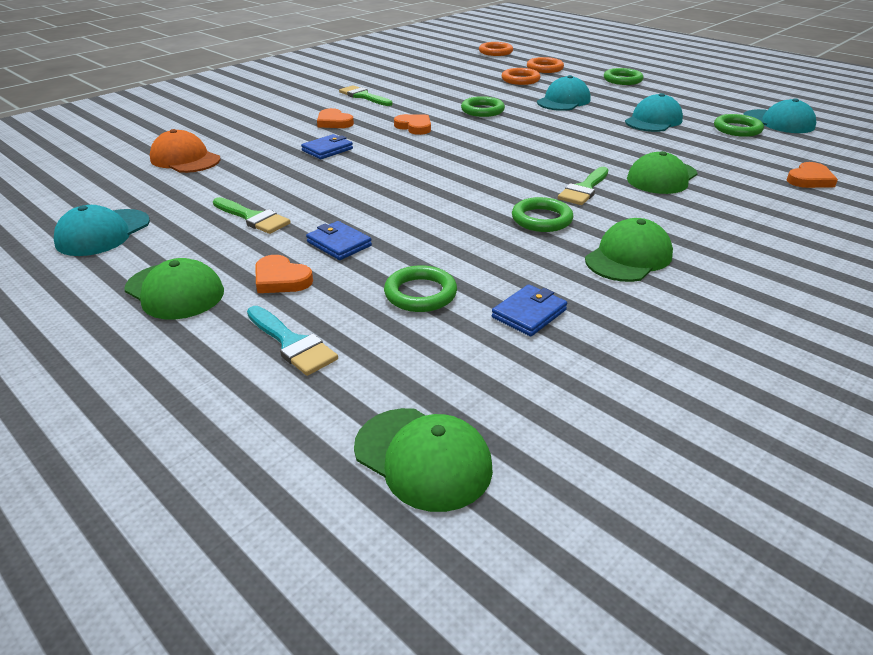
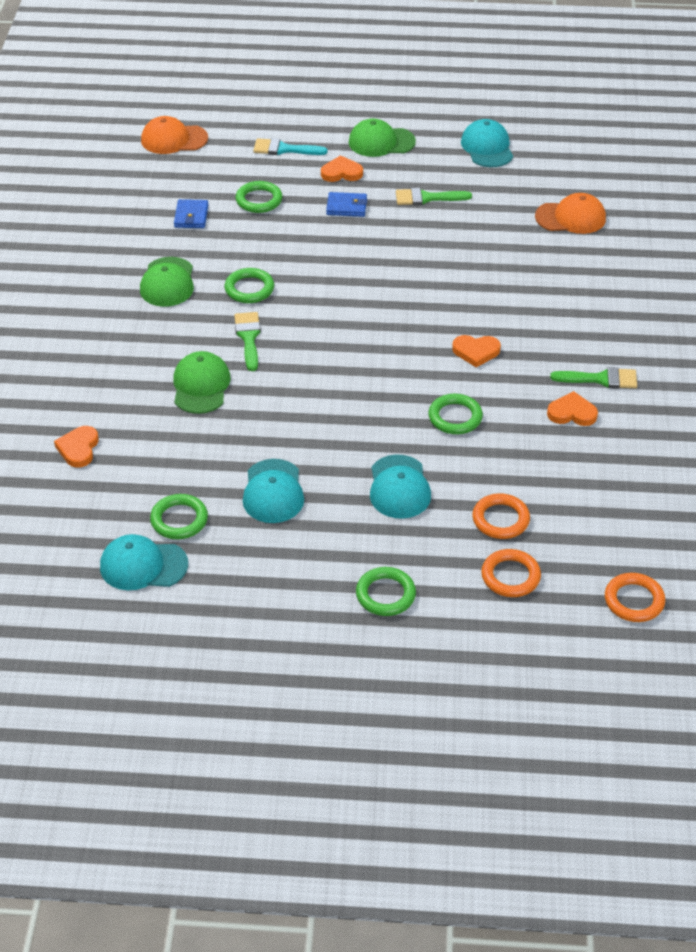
camera: 140 degrees right, 10 degrees up
(327, 150) = (493, 282): blue wallet -> none
(334, 122) = (552, 320): orange heart -> orange heart (572, 413)
(423, 458) = (174, 139): green cap -> orange cap

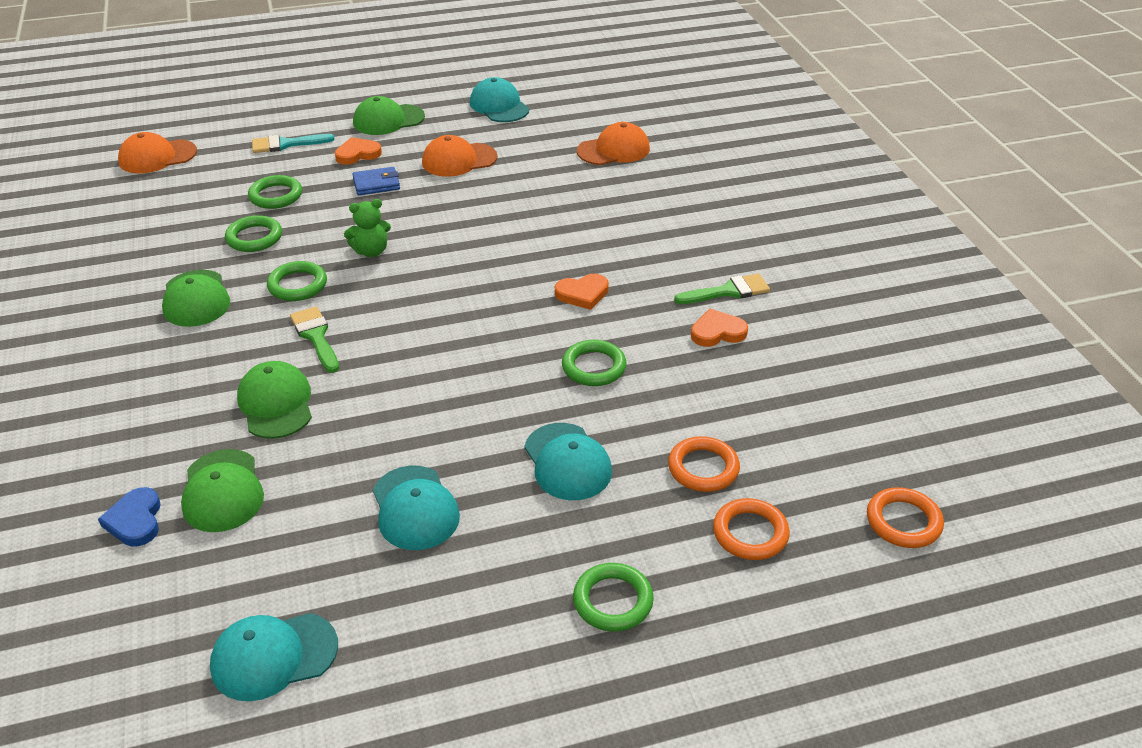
camera: 20 degrees left, 5 degrees down
(78, 448) = (135, 520): orange heart -> blue heart
(143, 443) = (222, 491): none -> green cap
(179, 520) = (304, 578): green ring -> green ring (254, 238)
(191, 216) = (202, 226): blue wallet -> none
(318, 271) = (371, 251): none -> green teddy bear
(427, 198) = (459, 160): green brush -> orange cap

